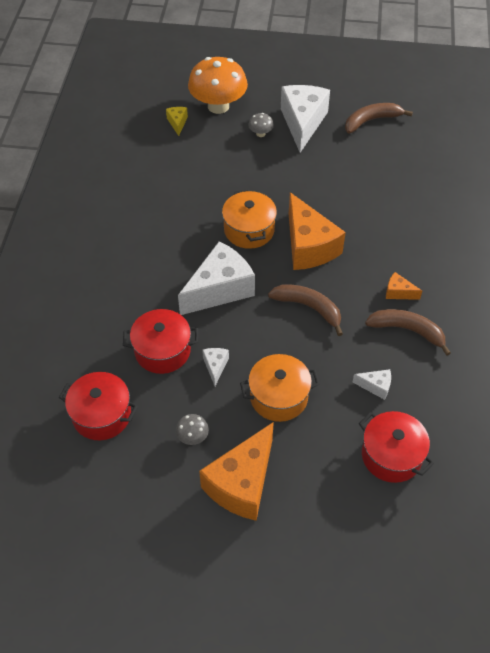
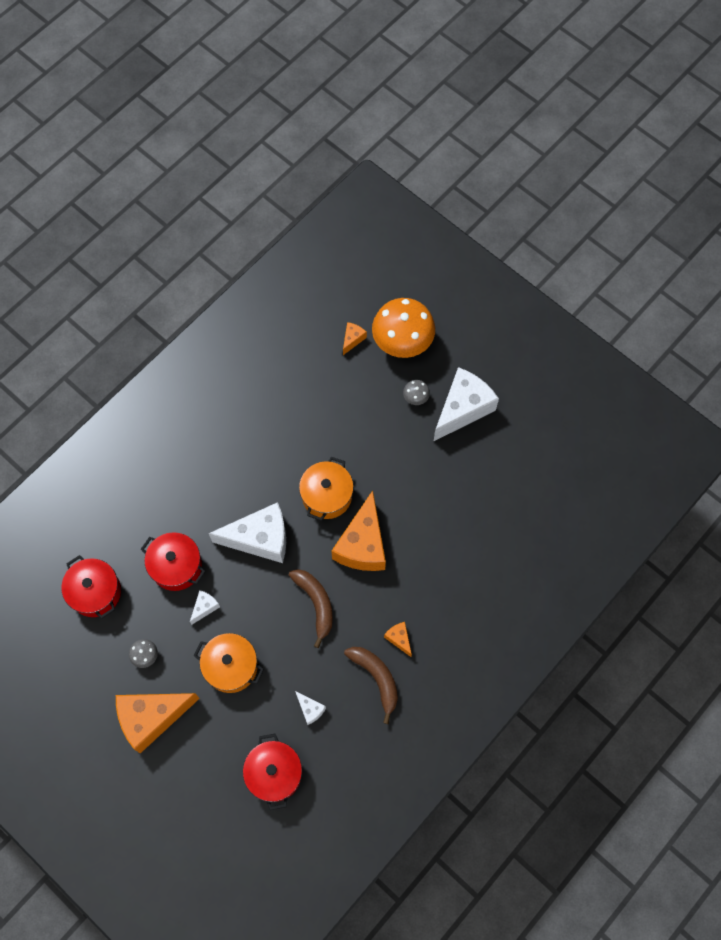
camera: 35 degrees right, 15 degrees up
(177, 123) = (352, 339): yellow cheese -> orange cheese
(371, 121) = (527, 446): brown banana -> none

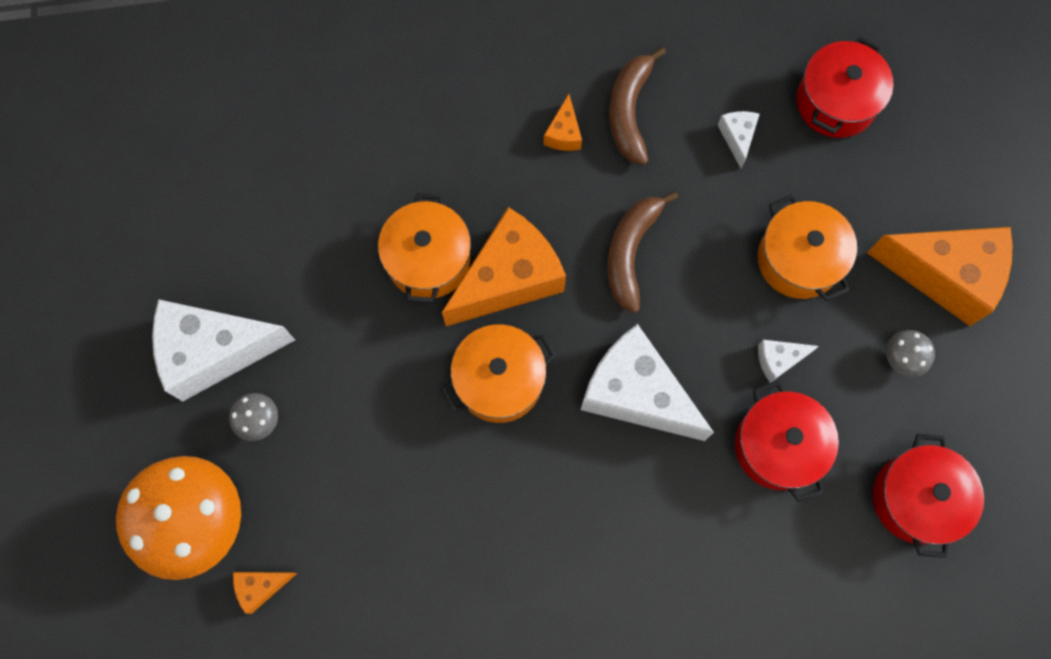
camera: 140 degrees left, 5 degrees up
(407, 523) = (428, 260): none -> orange pot

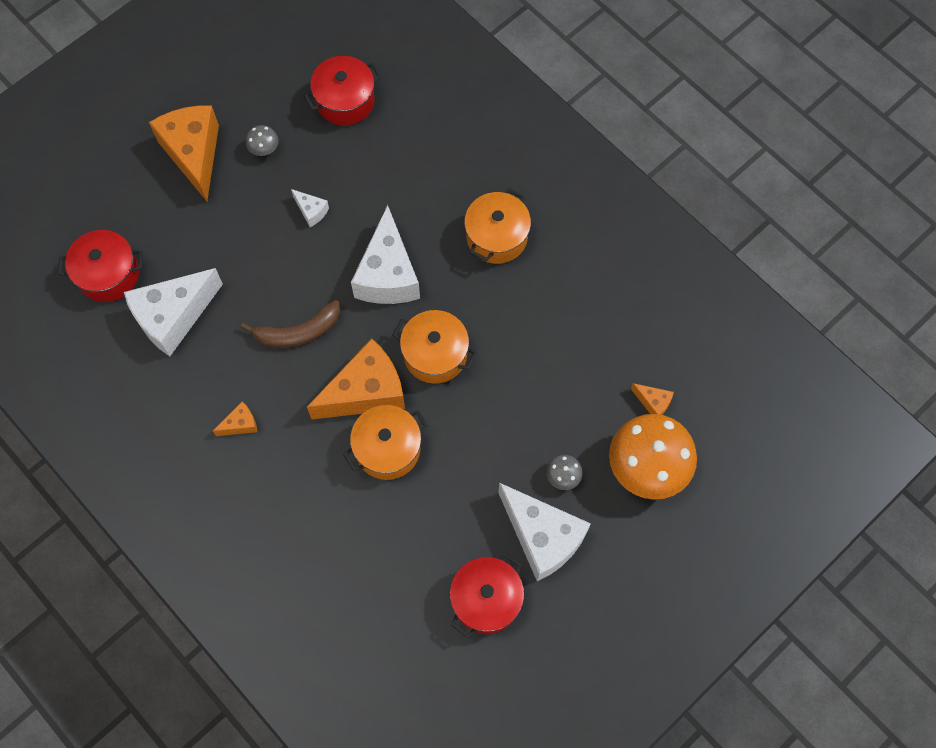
camera: 125 degrees left, 5 degrees down
(509, 278) = (366, 392): orange cheese -> orange cheese turned 135 degrees clockwise
(629, 111) = (196, 393): brown banana -> none
(737, 138) = (173, 317): white cheese -> white cheese, size x2.28
(777, 446) = (365, 183): red pot -> red pot (486, 600)
(798, 260) = (237, 236): orange pot -> orange pot (497, 237)

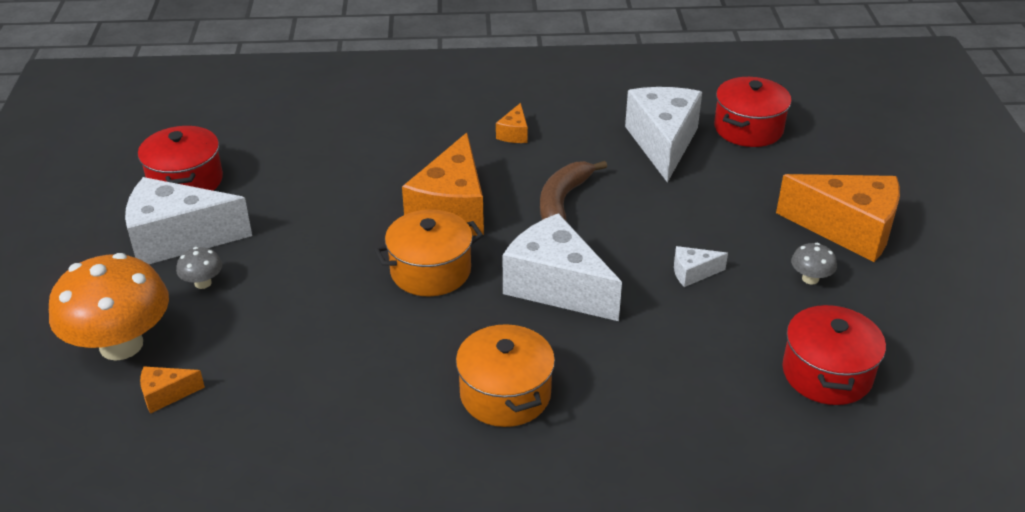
camera: 130 degrees right, 30 degrees down
(388, 449) = (383, 196): orange pot -> none

